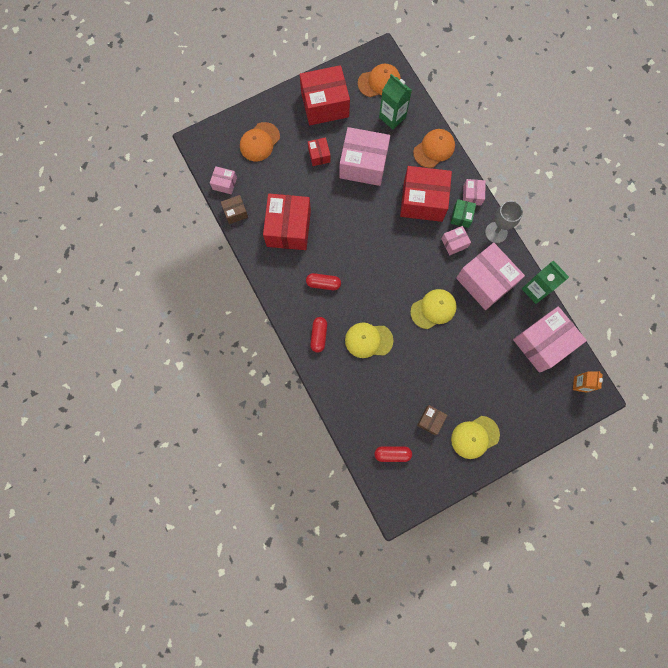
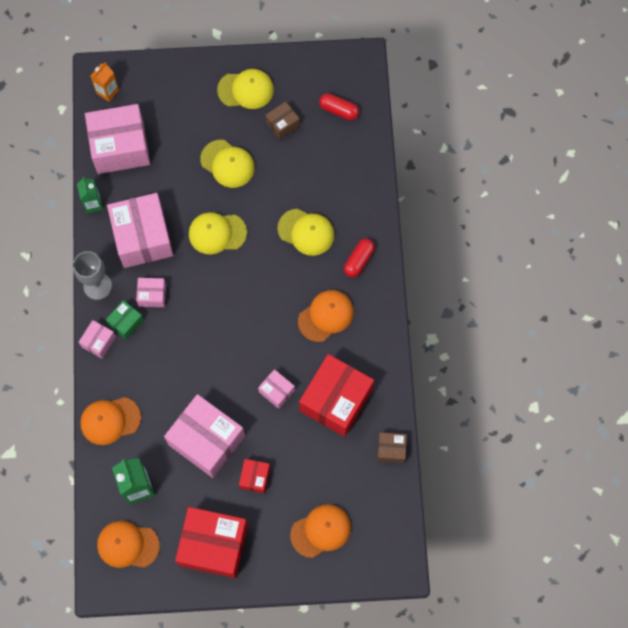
camera: 155 degrees left, 5 degrees down
(224, 183) = (389, 494): pink box -> pink box (276, 391)
(323, 283) = (326, 316): red capsule -> orange cap
(423, 201) = (160, 361): red box -> none
(455, 367) = (227, 164): none -> yellow cap
(535, 290) = (93, 204): green carton -> green carton, size x0.66

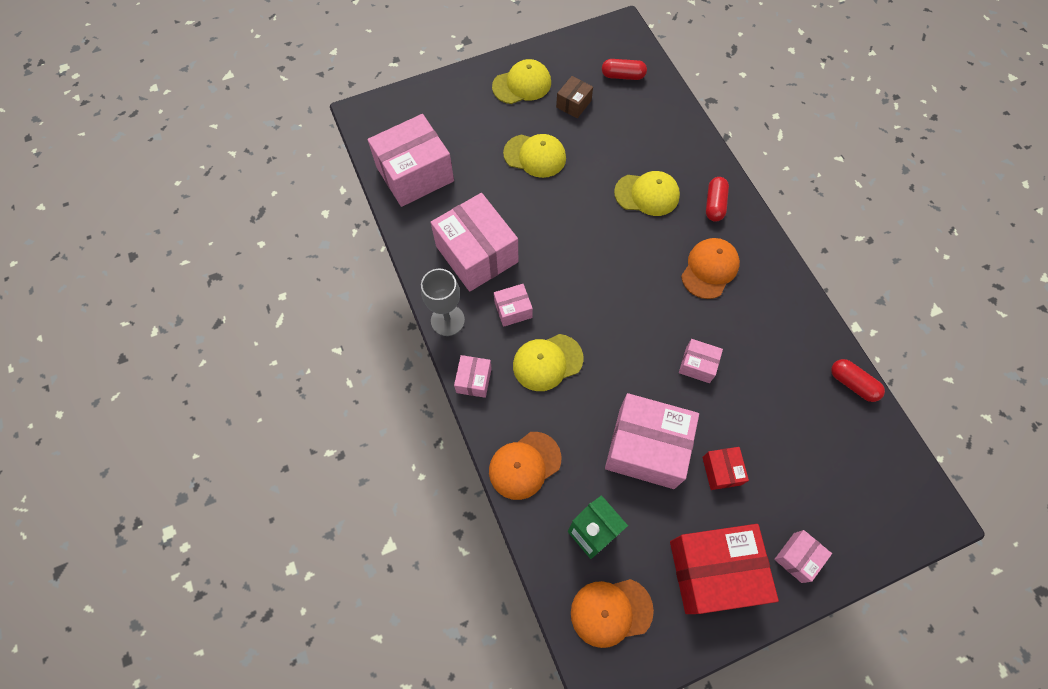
camera: 20 degrees left, 5 degrees down
(93, 204) = (408, 238): green carton -> none
(107, 91) = (379, 127): orange carton -> none
(126, 322) = (496, 348): green box -> none
(217, 233) = (555, 224): yellow cap -> yellow cap (547, 362)
(279, 558) = (797, 557): none -> pink box
(321, 531) = (827, 505): orange cap -> none
(336, 400) = (765, 352): red box -> none
(391, 449) = (852, 384): brown box -> red capsule

